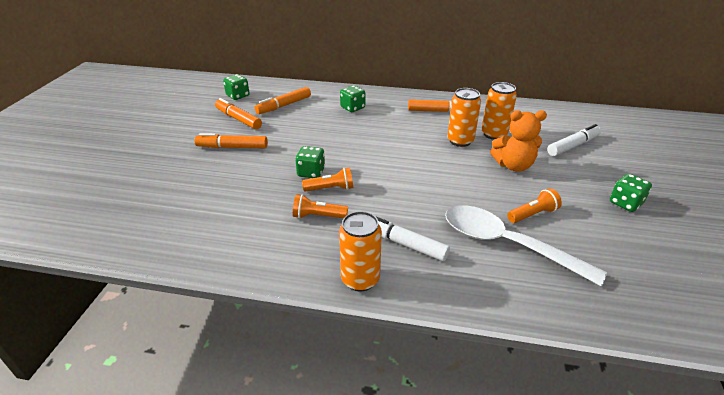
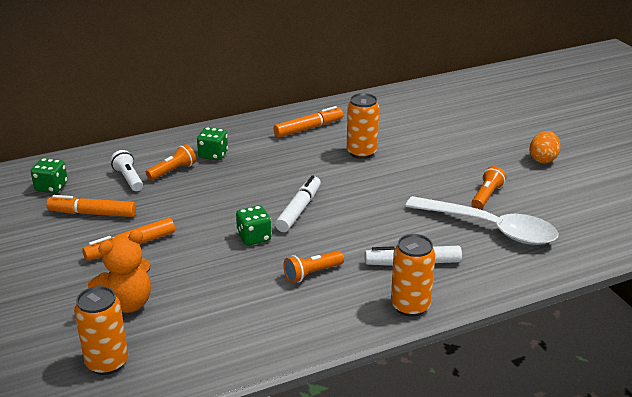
camera: 35 degrees left, 5 degrees down
(284, 105) = (129, 179): orange marker -> white flashlight
(330, 188) = (293, 245): orange flashlight -> orange flashlight (173, 171)
(494, 134) = (385, 135): orange can -> orange can (107, 362)
(506, 244) = (490, 228): white spoon -> white spoon turned 150 degrees counterclockwise
(513, 165) = (431, 159): orange teddy bear -> orange teddy bear (127, 303)
(572, 146) = (461, 122): white marker -> white marker (298, 210)
(625, 203) = (543, 159): green dice -> orange egg

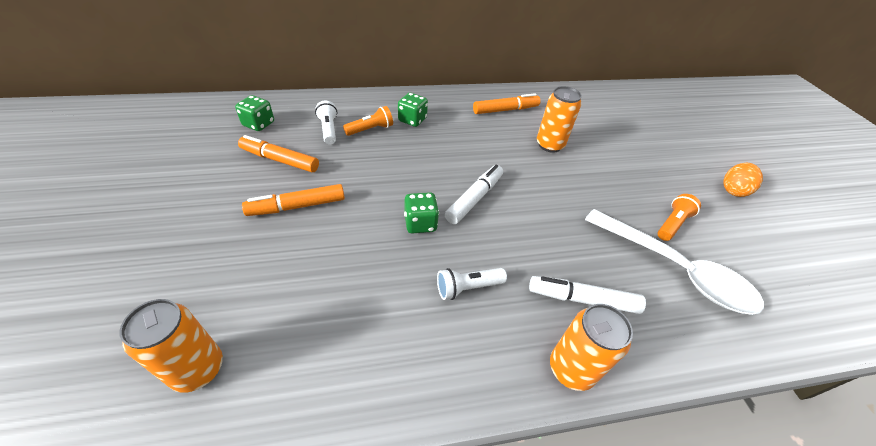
camera: 10 degrees right, 15 degrees up
(127, 303) = (260, 282): orange teddy bear -> none
(312, 273) = (468, 288): orange flashlight -> white flashlight

